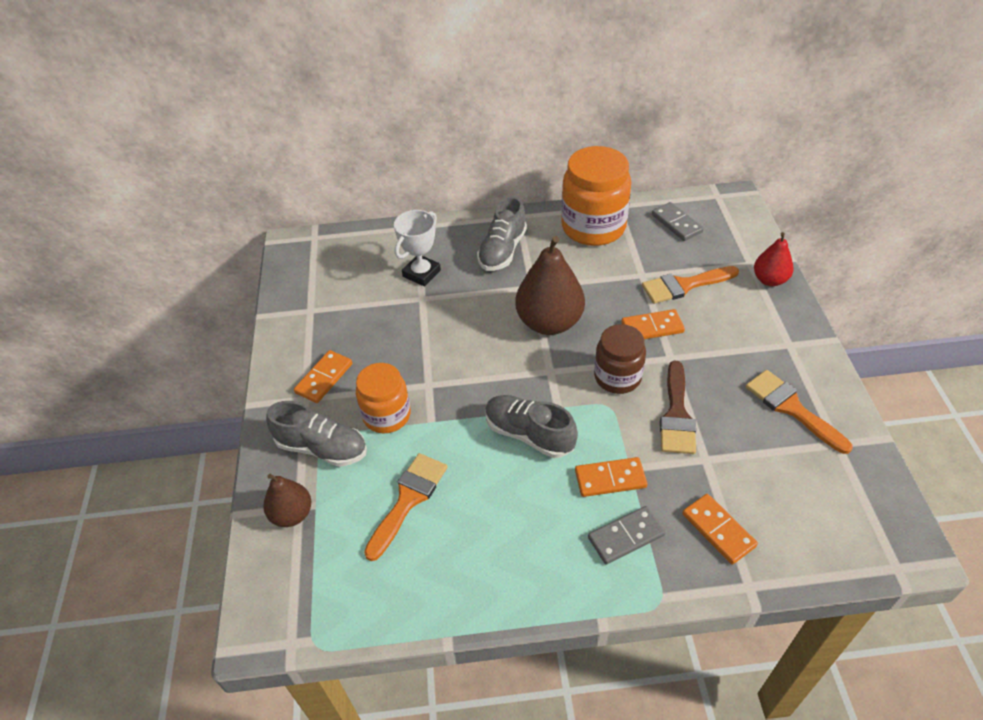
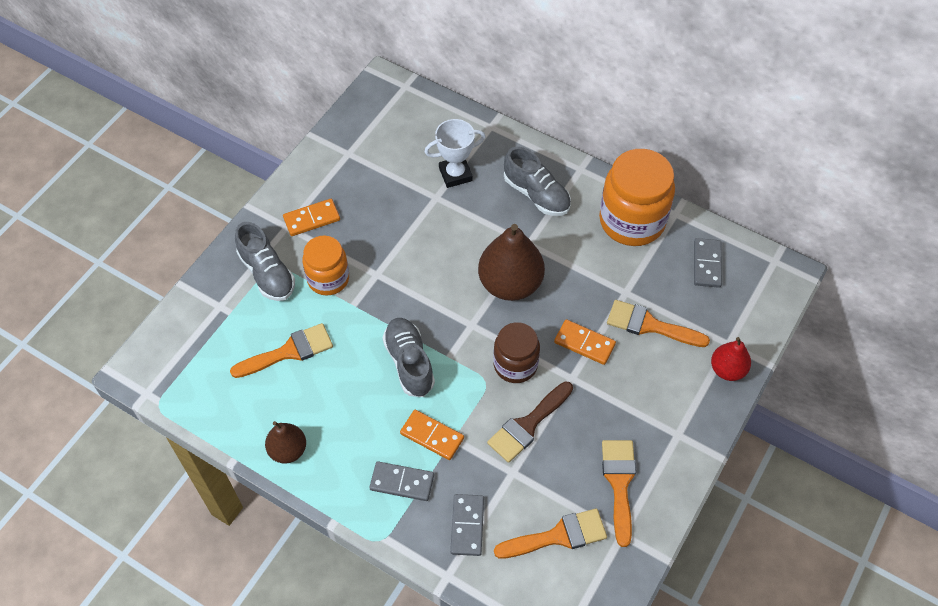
camera: 35 degrees right, 10 degrees up
(292, 514) = (211, 308): brown pear -> brown pear (288, 450)
(502, 250) = (536, 194): grey shoe -> grey shoe turned 105 degrees counterclockwise
(718, 530) = (467, 526): orange domino -> grey domino
(795, 482) = (558, 536): none -> orange brush

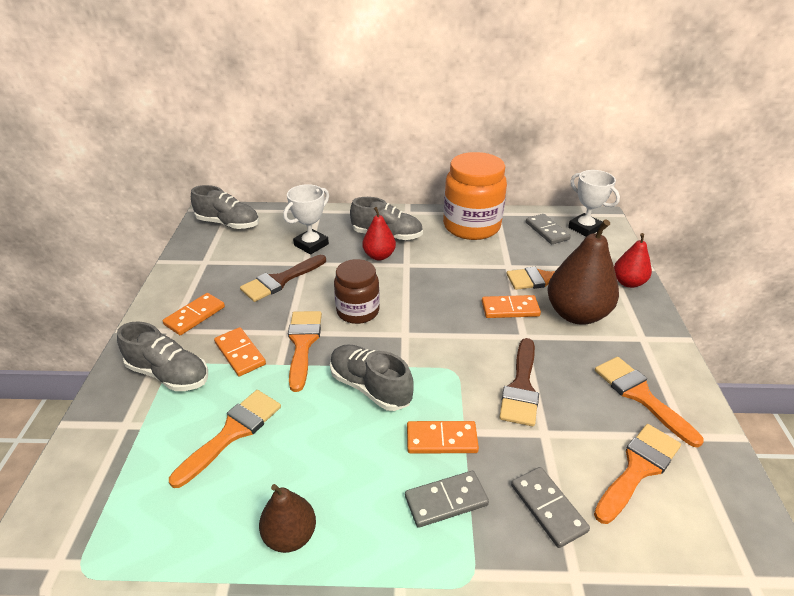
camera: 30 degrees left, 20 degrees down
(328, 279) = (240, 353): orange jar -> orange domino
(382, 292) = (303, 343): none -> orange brush
(393, 108) = (228, 224): none -> grey shoe
(402, 210) = (280, 280): none -> brown brush
(510, 220) = (379, 256): none -> red pear
(510, 284) = (414, 294): brown pear -> brown pear (576, 314)
(515, 365) = (468, 347): brown jar -> brown jar (358, 311)
(752, 279) = (584, 228): none -> white trophy

